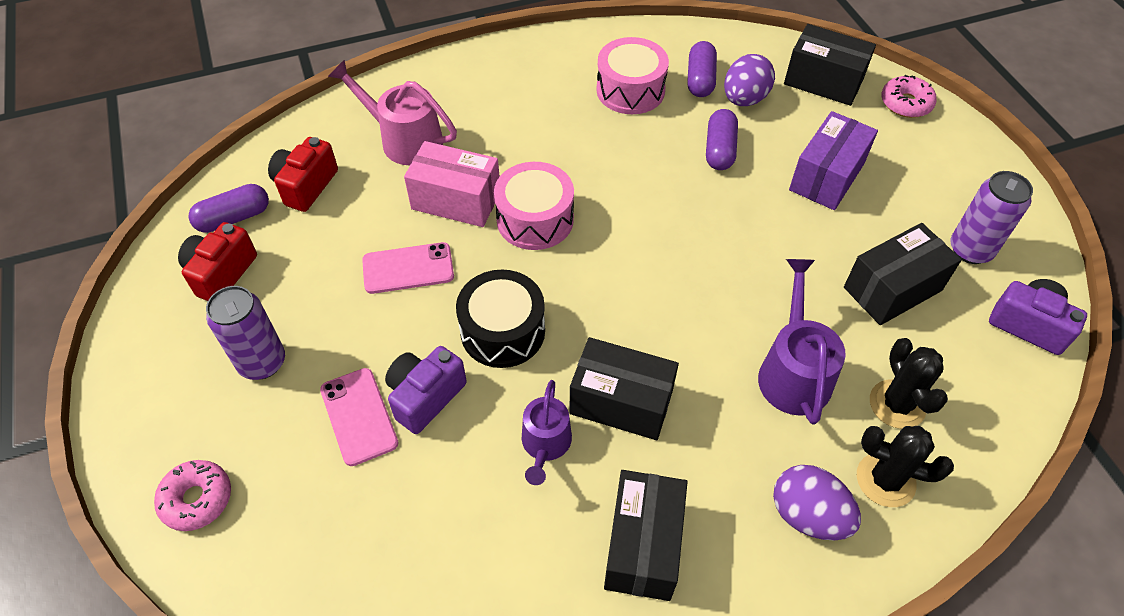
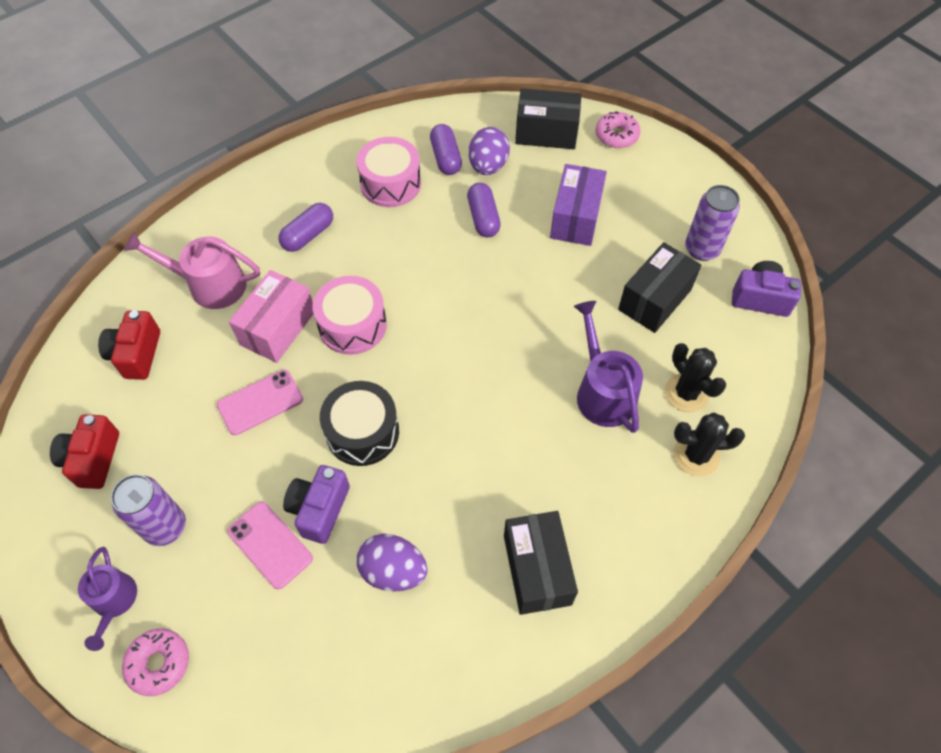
camera: 20 degrees left, 5 degrees up
(234, 218) = (82, 404): purple capsule -> purple capsule (308, 235)
(456, 200) = (278, 328): pink box -> pink box turned 60 degrees counterclockwise
(545, 444) = (432, 515): purple watering can -> purple watering can (114, 601)
(621, 402) = (480, 460): black box -> none
(808, 515) = (649, 502): purple egg -> purple egg (393, 571)

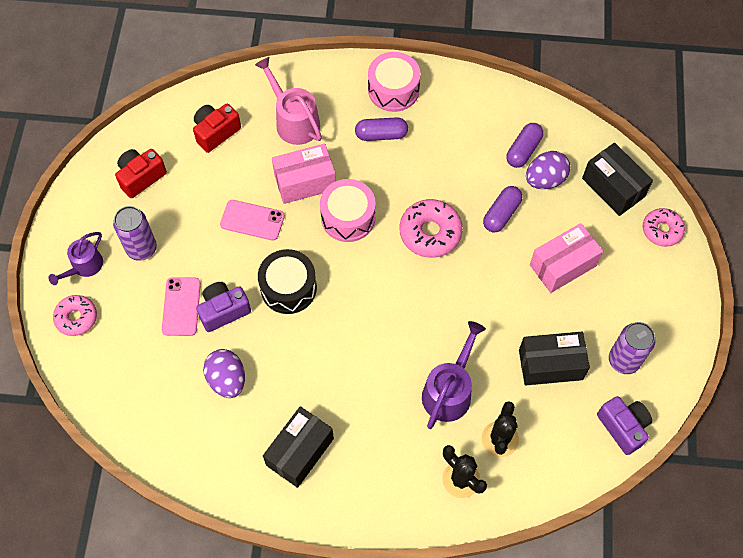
camera: 45 degrees right, 5 degrees up
(390, 183) = (468, 140): pink drum -> pink drum (393, 90)
(441, 279) = (430, 233): none -> pink donut
(575, 218) = (562, 265): purple box -> pink box

